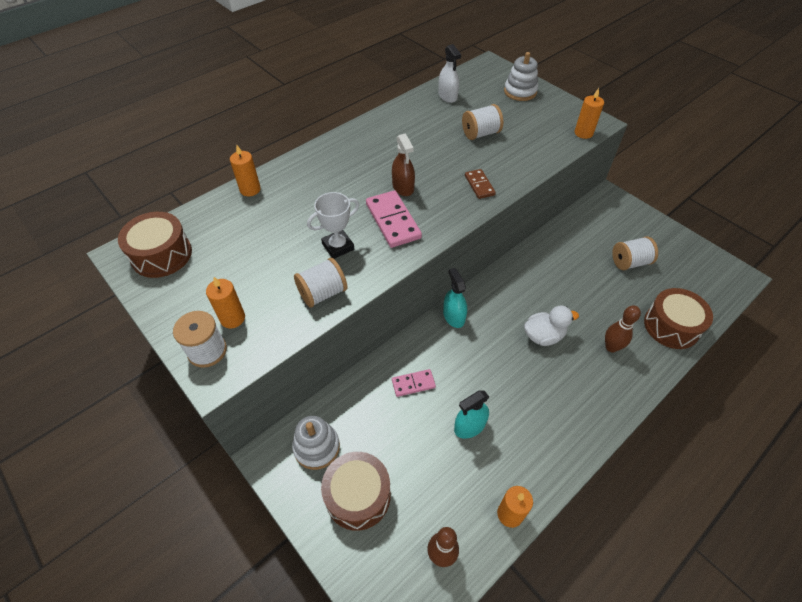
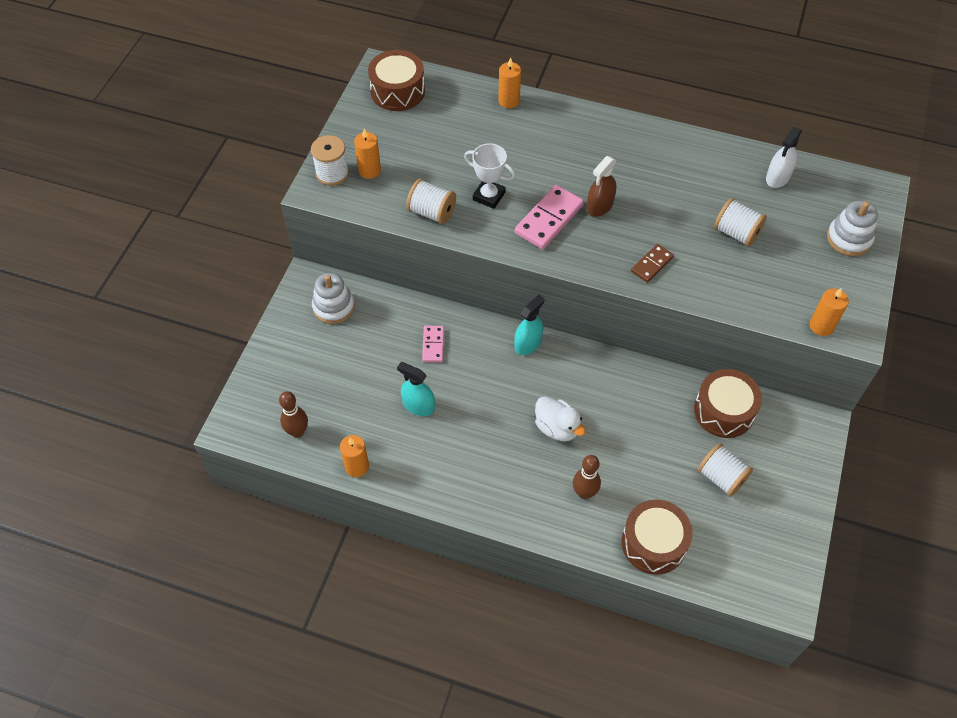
camera: 60 degrees right, 5 degrees up
(358, 496) = (311, 354): brown drum -> brown drum (724, 411)
(413, 384) = (433, 345): pink domino -> pink domino turned 45 degrees clockwise

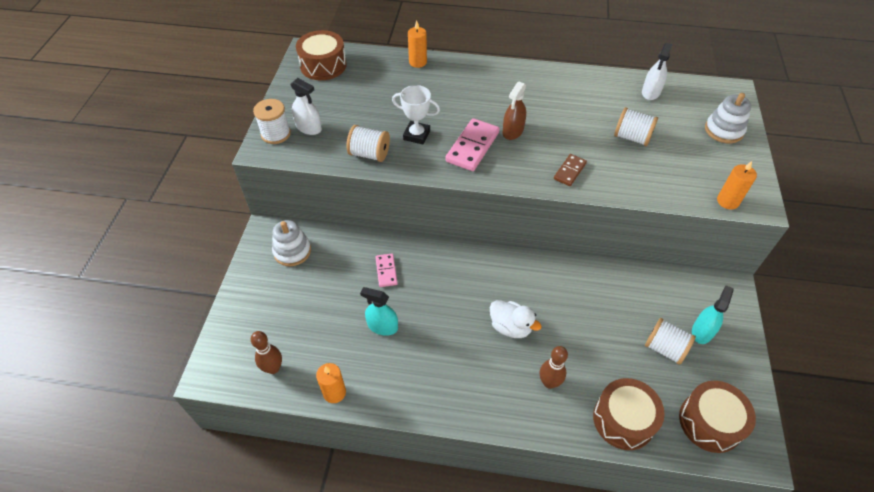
camera: 10 degrees left, 5 degrees down
(369, 170) = (308, 128): orange candle -> white spray bottle
(528, 343) = (468, 258): turquoise spray bottle -> turquoise spray bottle (702, 331)
(724, 411) = (649, 290): brown drum -> brown drum (710, 422)

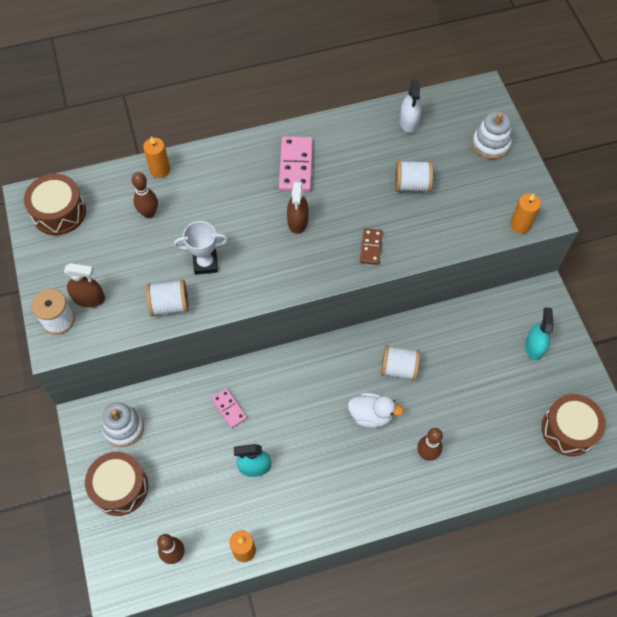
camera: 25 degrees left, 10 degrees up
(308, 128) = (89, 298): white spray bottle -> brown spray bottle
(391, 87) = (149, 213): none -> brown bowling pin
(472, 147) = (267, 255): pink domino -> pink domino (296, 166)
(623, 420) = (500, 459): brown drum -> brown drum (120, 487)
(664, 348) = (509, 377): white spool -> white spool (399, 368)

